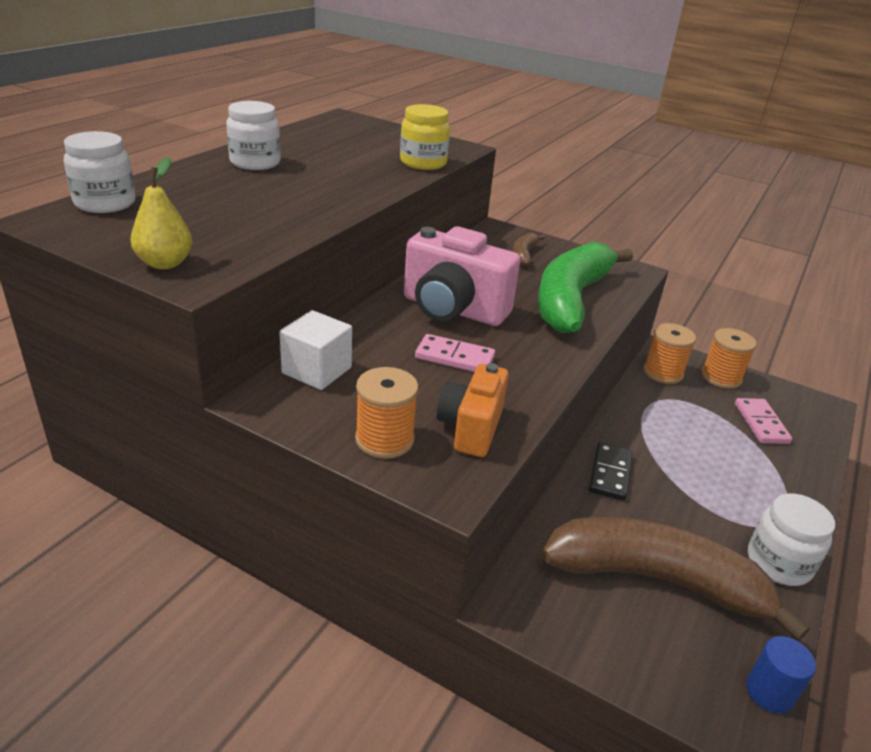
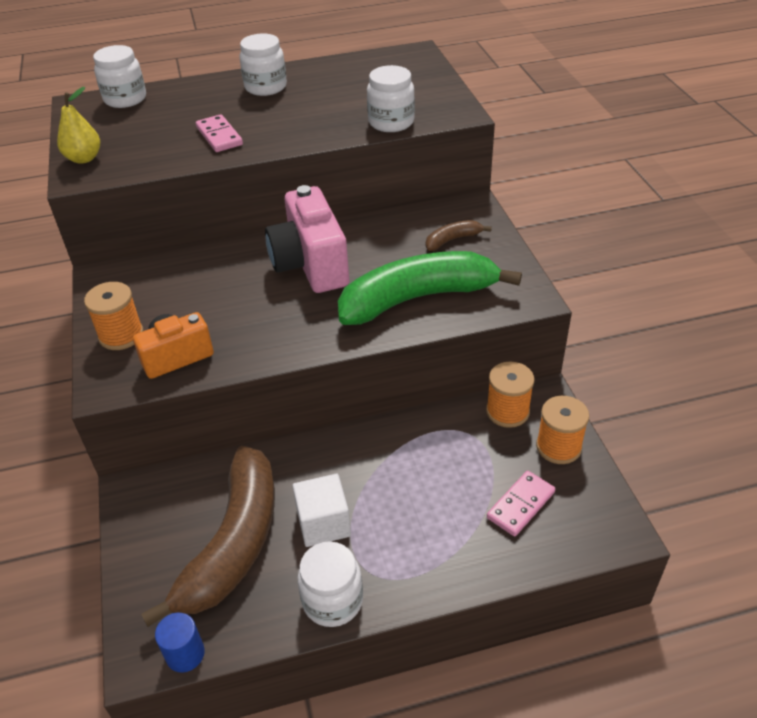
camera: 50 degrees right, 10 degrees up
(317, 370) = (157, 269): white cube -> white cube (323, 523)
(423, 163) = (391, 122): yellow jar -> white jar
(454, 357) = (249, 303): pink domino -> pink domino (219, 136)
(610, 473) = (322, 458): black domino -> none
(657, 579) = (234, 543): brown banana -> brown banana turned 45 degrees clockwise

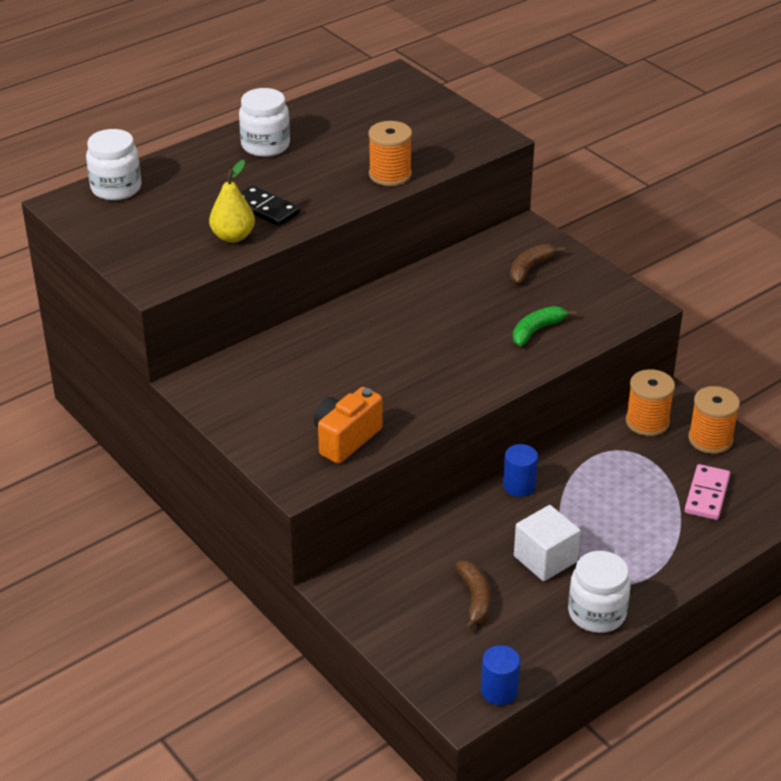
camera: 25 degrees left, 5 degrees down
(84, 158) = (139, 262): yellow pear -> yellow pear (233, 236)
(121, 335) = (271, 434): orange spool -> orange spool (390, 175)
(219, 136) = (265, 209): pink domino -> black domino
(234, 543) = (475, 599): brown banana -> brown banana, size x0.42
(310, 265) = (408, 324): pink camera -> none
(350, 440) = (519, 486): none -> blue cylinder
(391, 122) = (433, 160): white jar -> none
(417, 298) = (537, 330): green banana -> green banana, size x0.42

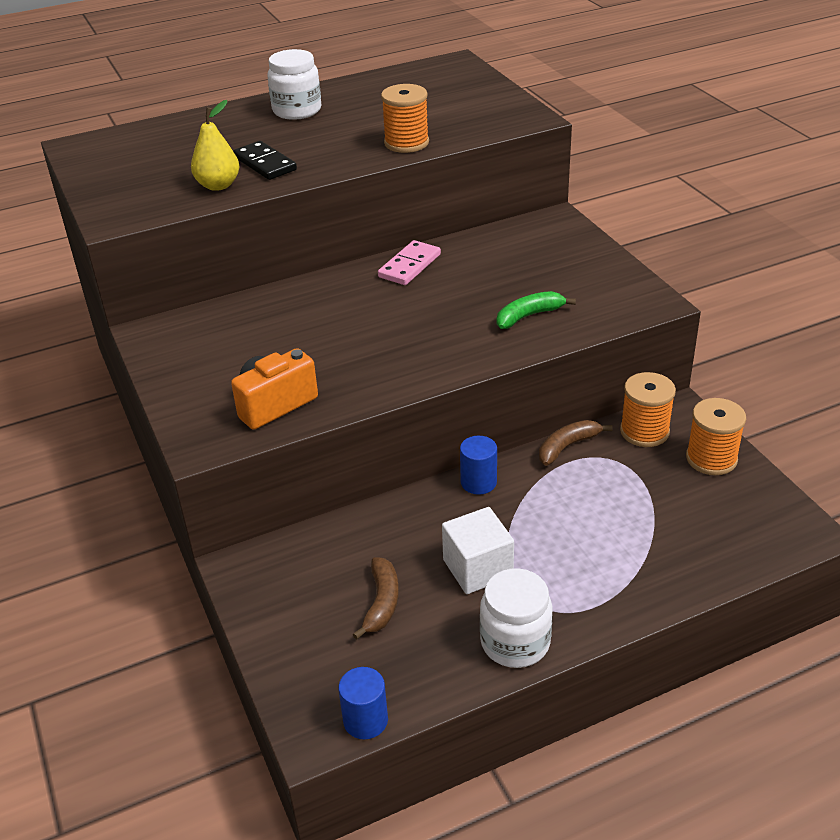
camera: 15 degrees right, 0 degrees up
(116, 188) = (134, 136): white jar -> none
(530, 268) = (545, 255): brown banana -> brown banana (567, 447)
(707, 495) = (690, 520): pink domino -> pink domino (410, 266)

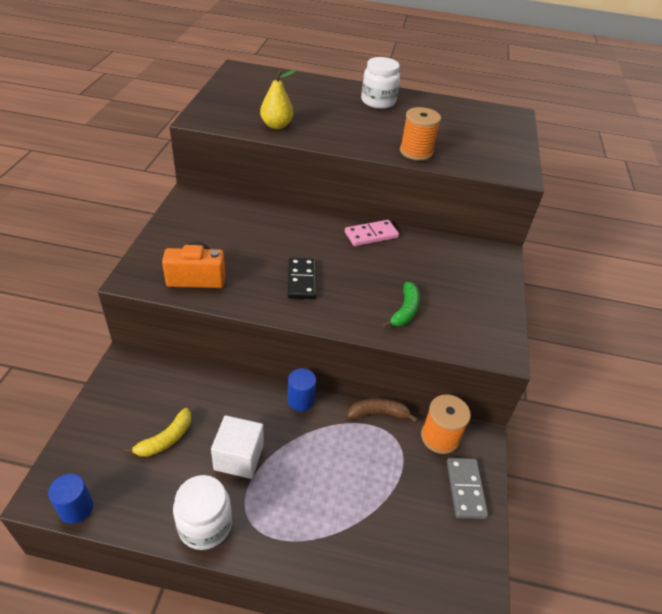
camera: 30 degrees right, 5 degrees up
(265, 164) = (318, 125): black domino -> black domino (301, 280)
(381, 603) = (165, 439): brown banana -> yellow banana
(528, 316) = (405, 310): green banana -> green banana turned 105 degrees clockwise
(711, 459) = (465, 489): orange spool -> grey domino

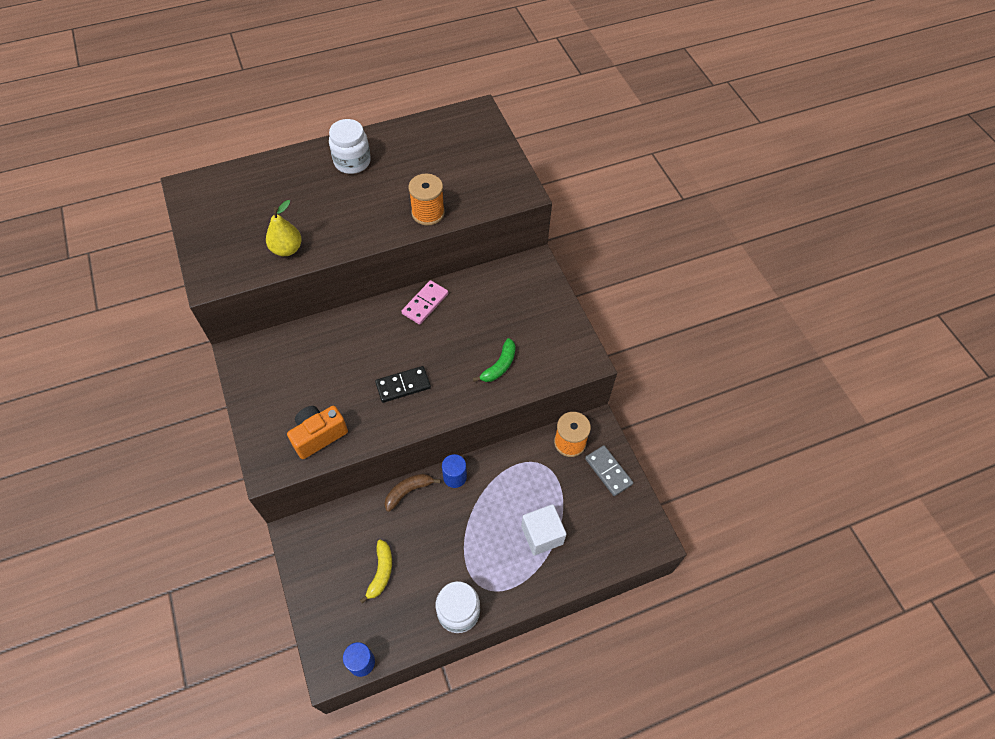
camera: 30 degrees left, 15 degrees up
(239, 457) = (444, 550): white cube -> white cube (542, 535)
(301, 280) = (403, 385): black domino -> black domino turned 75 degrees counterclockwise
(378, 413) = (517, 451): brown banana -> brown banana (408, 491)
(405, 310) = (499, 366): green banana -> green banana turned 45 degrees clockwise

